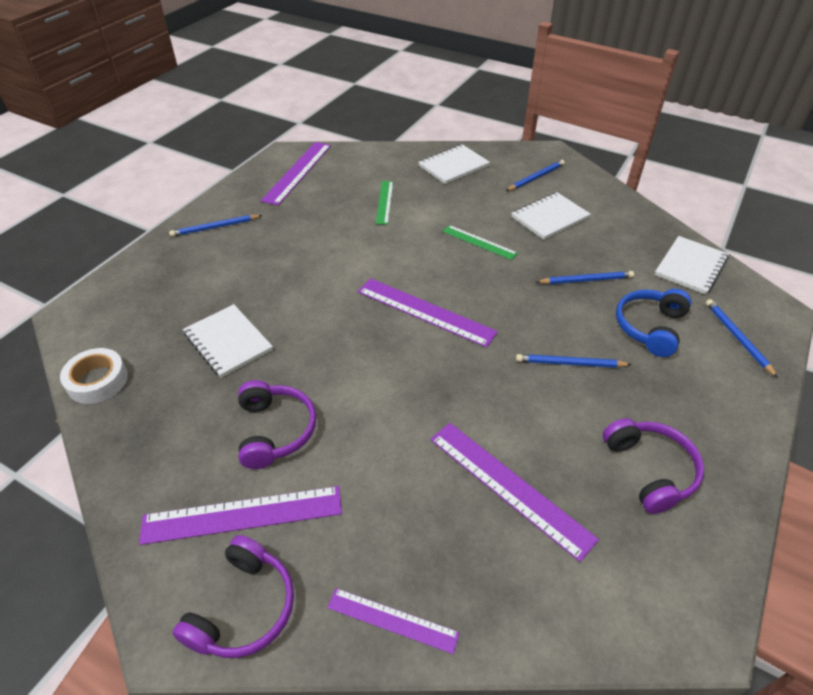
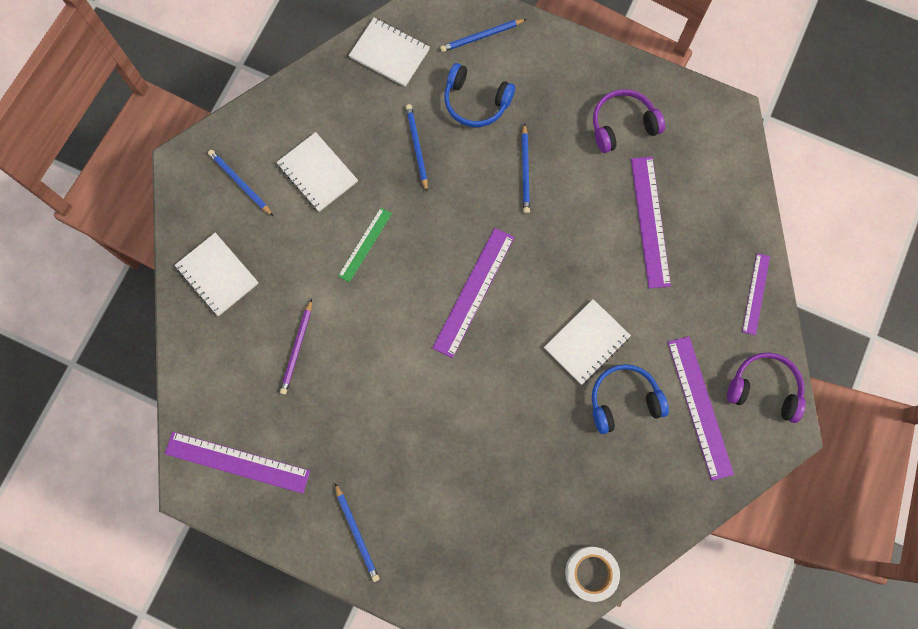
camera: 95 degrees left, 30 degrees up
(228, 342) = (531, 467): white notebook -> white notebook (586, 342)
(275, 430) = (623, 400): purple headphones -> blue headphones
(384, 202) = (297, 348): green ruler -> purple pencil
(509, 486) = (650, 221): purple ruler -> purple ruler turned 45 degrees counterclockwise

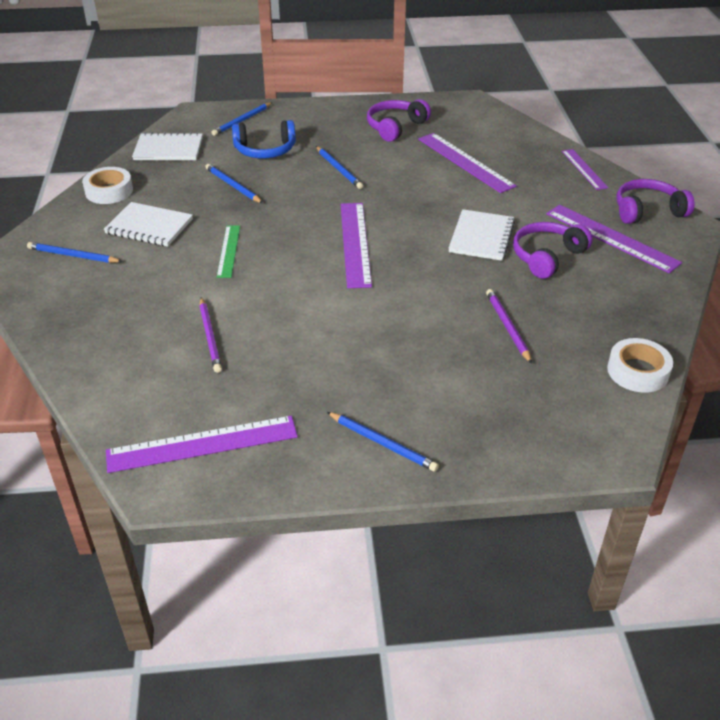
camera: 30 degrees left, 35 degrees down
(217, 275) = (86, 319): white notebook -> none
(307, 99) = (109, 191): none -> white tape
(527, 467) = (507, 327): none -> purple pencil
(623, 400) = (547, 257): blue headphones -> purple headphones

